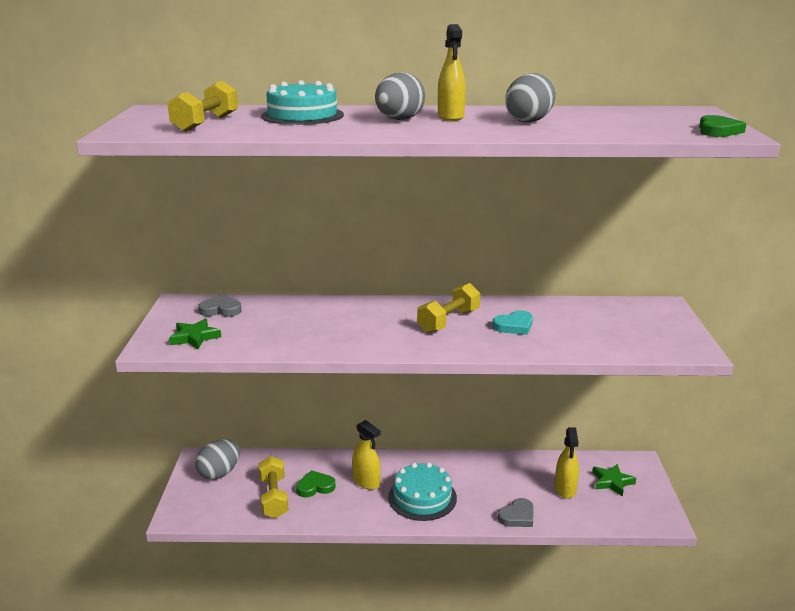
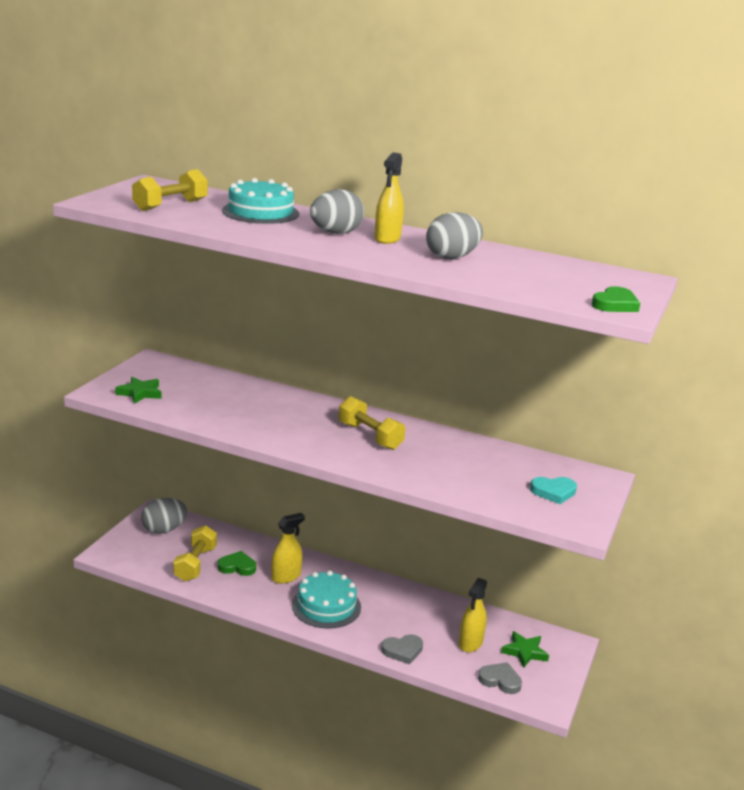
camera: 20 degrees right, 0 degrees up
(221, 310) = (181, 375): grey heart -> grey heart (500, 680)
(366, 482) = (286, 576): yellow spray bottle -> yellow spray bottle turned 105 degrees counterclockwise
(448, 321) = (370, 436): yellow dumbbell -> yellow dumbbell turned 75 degrees clockwise
(514, 326) = (427, 456): turquoise heart -> turquoise heart (553, 492)

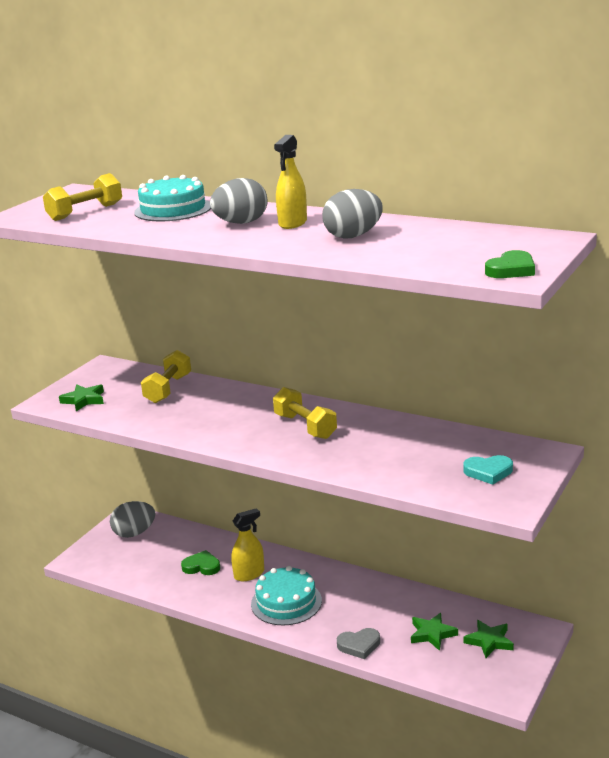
camera: 10 degrees right, 0 degrees up
(195, 564) = (160, 566): yellow dumbbell -> yellow dumbbell (168, 389)
(470, 643) = (432, 634): yellow spray bottle -> green star
(500, 680) = (458, 672): grey heart -> none

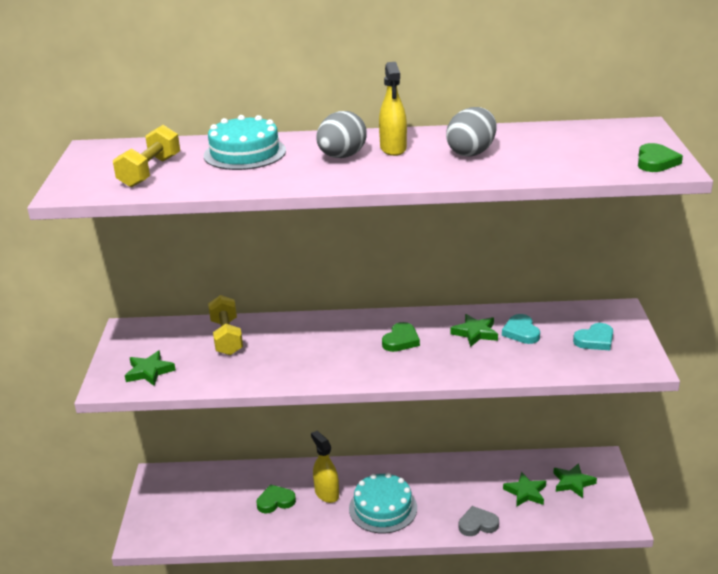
camera: 30 degrees left, 5 degrees up
(134, 533) = (178, 491): grey egg -> none
(249, 574) = (326, 493): yellow spray bottle -> yellow spray bottle turned 60 degrees counterclockwise
(305, 426) = (401, 340): yellow dumbbell -> green heart
(359, 645) = (477, 524): grey heart -> grey heart turned 150 degrees counterclockwise
(379, 437) = (475, 333): none -> green star
(423, 447) = (521, 332): none -> turquoise heart

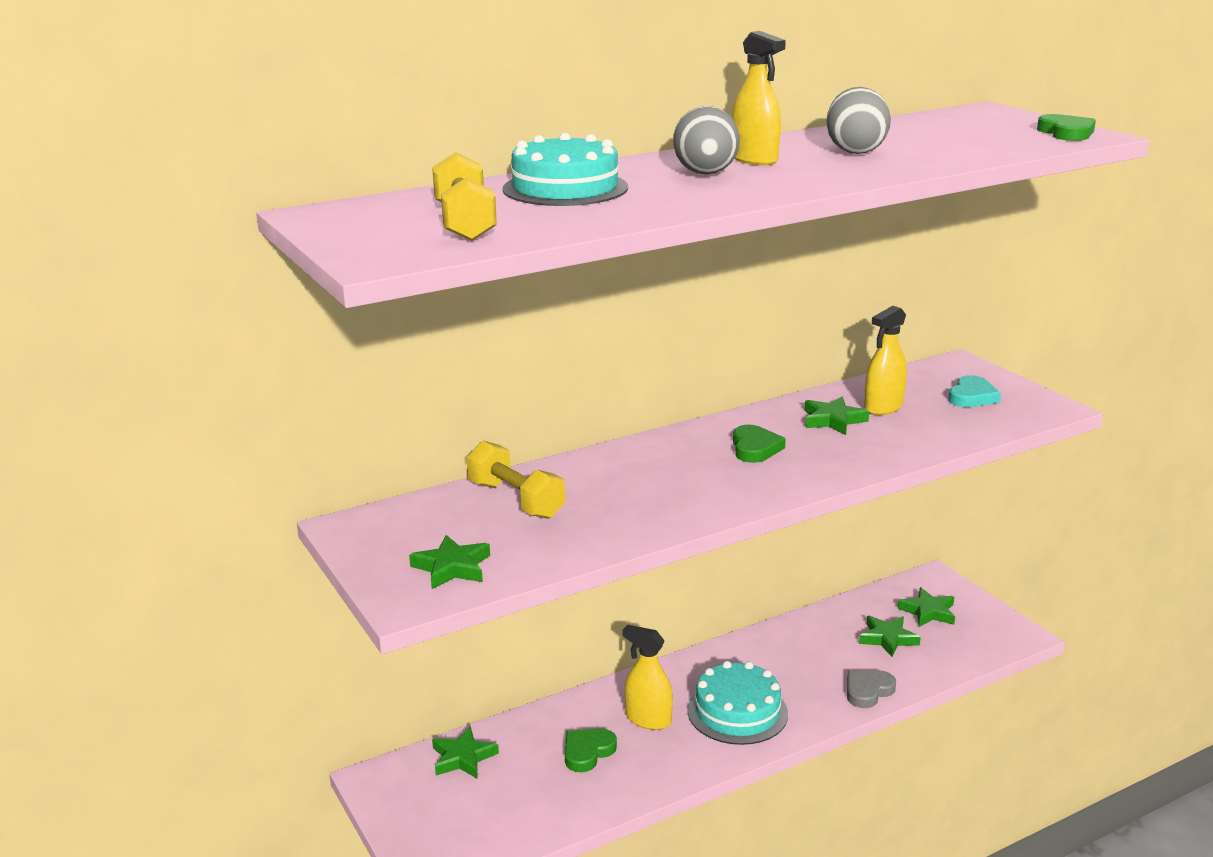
camera: 30 degrees left, 5 degrees down
(208, 479) = (463, 758): none -> green star
(521, 332) = (883, 407): turquoise heart -> yellow spray bottle

